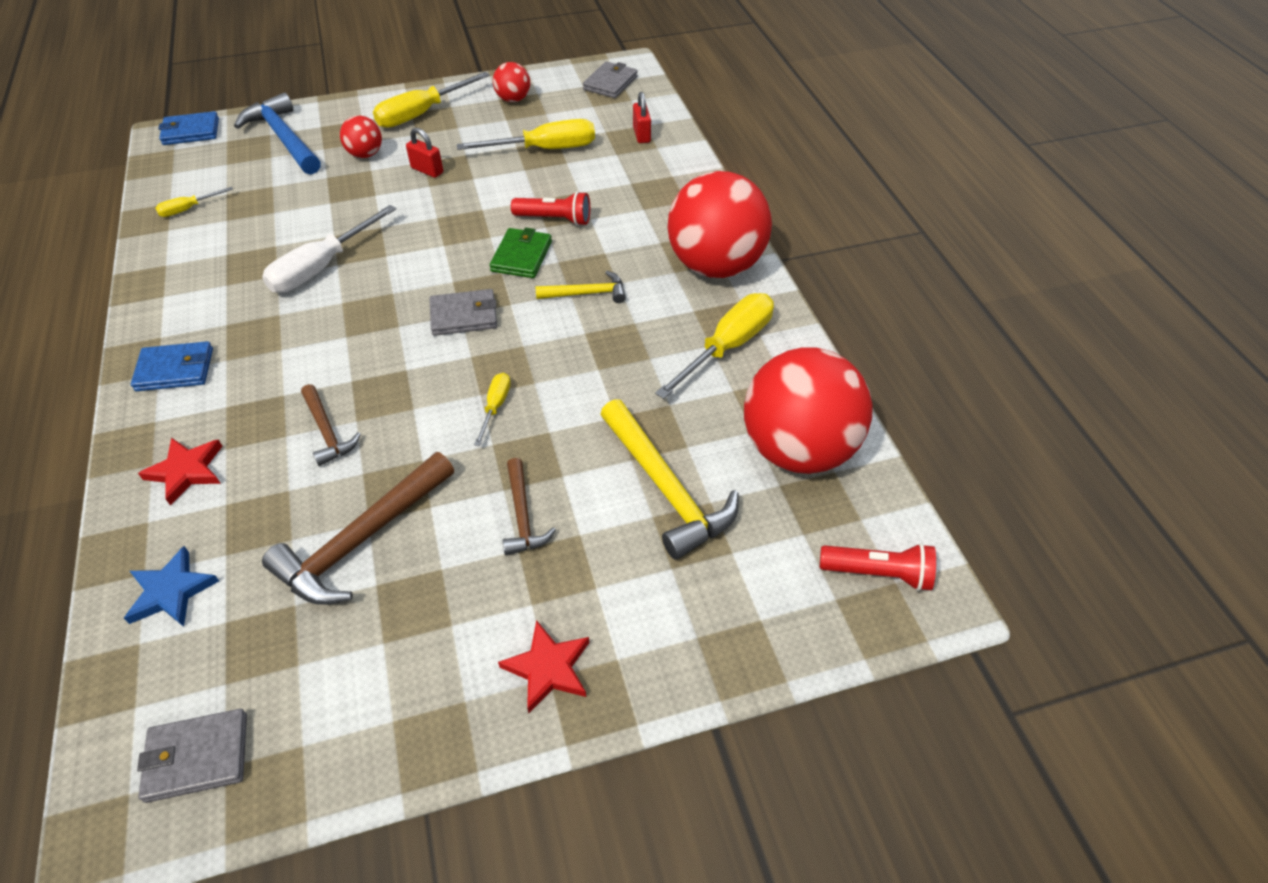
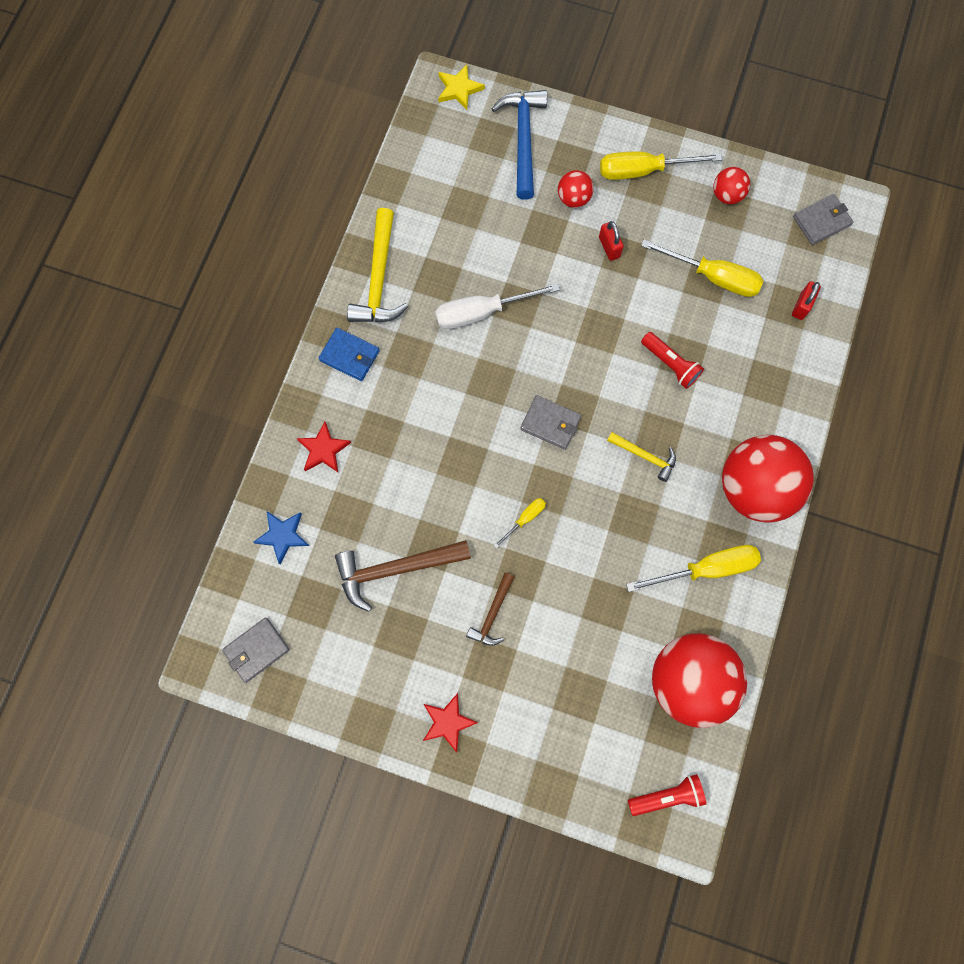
camera: 35 degrees right, 25 degrees up
(188, 209) = (420, 189): yellow screwdriver -> none
(191, 131) = (459, 89): blue wallet -> yellow star
(197, 757) = (256, 650): grey wallet -> grey wallet turned 60 degrees counterclockwise
(327, 431) = (415, 471): brown hammer -> none
(522, 256) = (623, 389): green wallet -> none
(666, 488) = (587, 653): yellow hammer -> yellow hammer (379, 279)
(878, 573) = (667, 795): red flashlight -> red flashlight turned 60 degrees counterclockwise

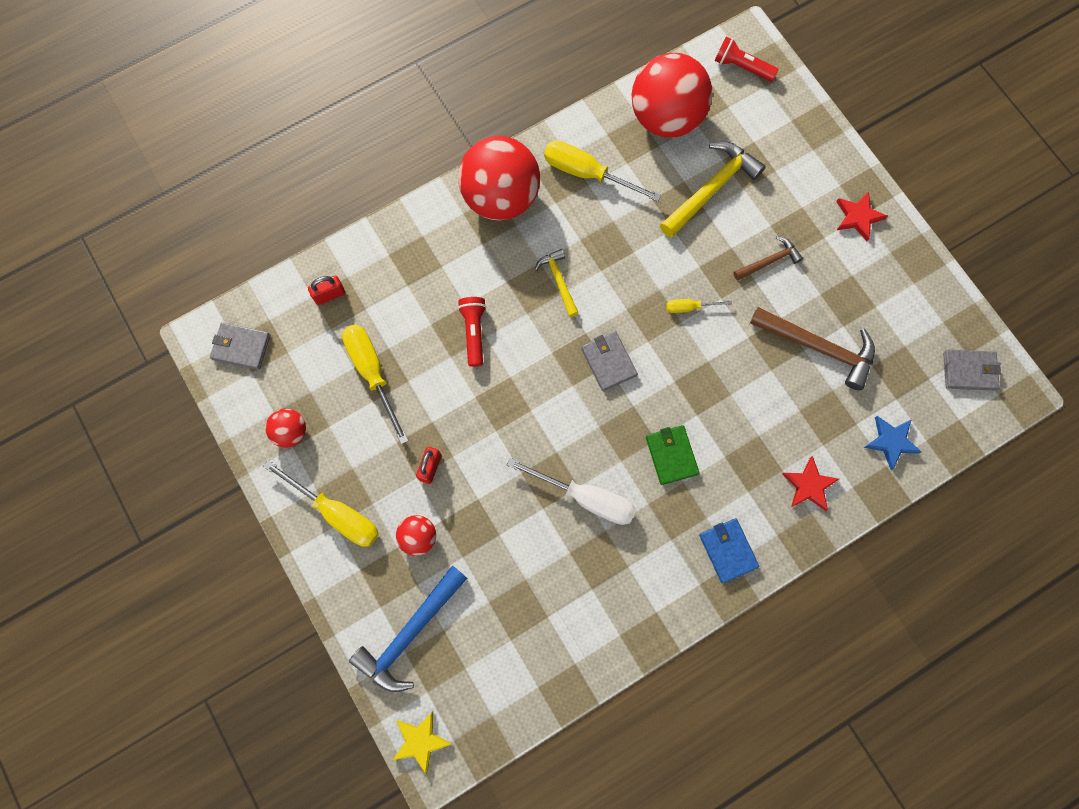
camera: 140 degrees left, 0 degrees up
(379, 279) = (649, 602): yellow hammer -> yellow hammer (711, 189)
(444, 391) = (671, 455): none -> green wallet

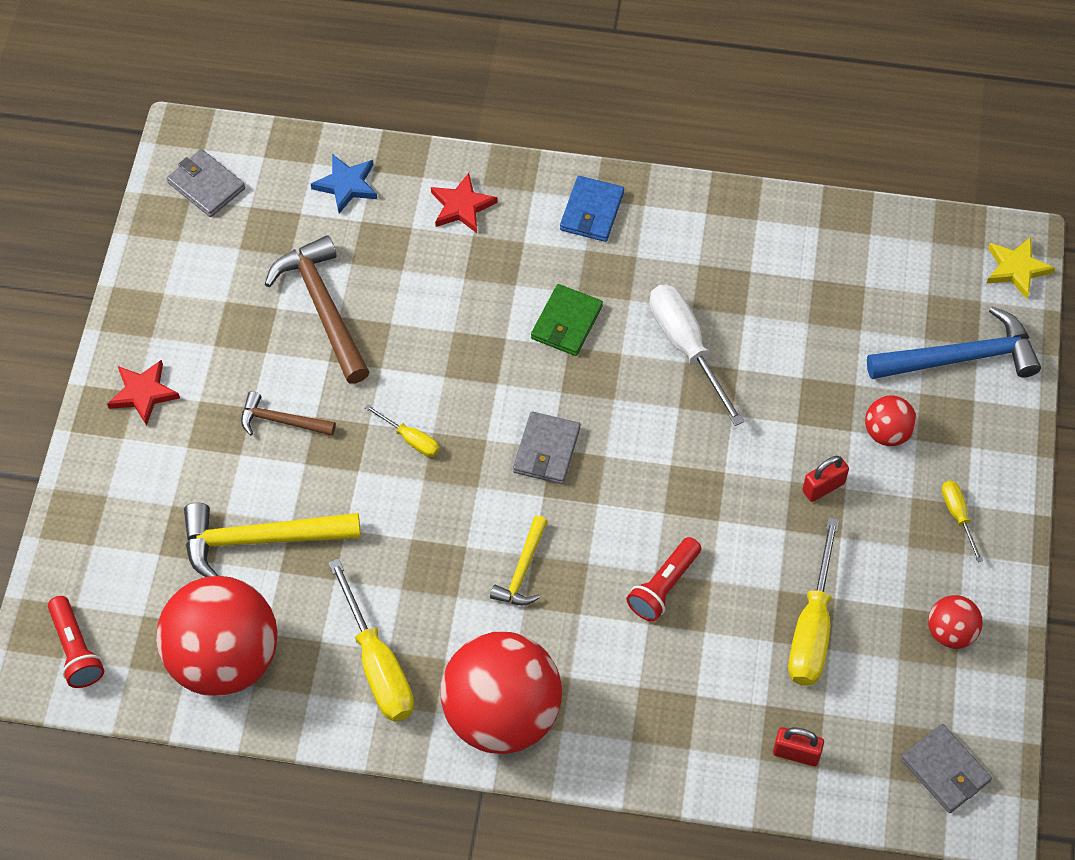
camera: 140 degrees left, 15 degrees down
(336, 512) = (957, 516): yellow screwdriver -> yellow screwdriver, size x0.51

